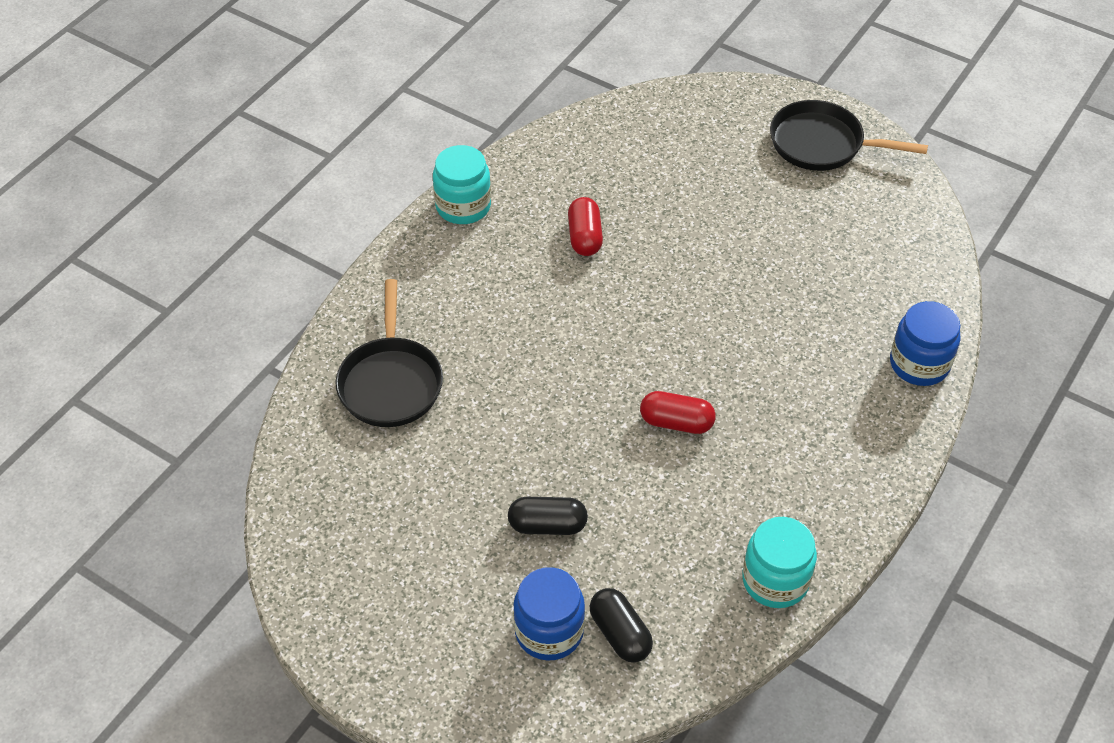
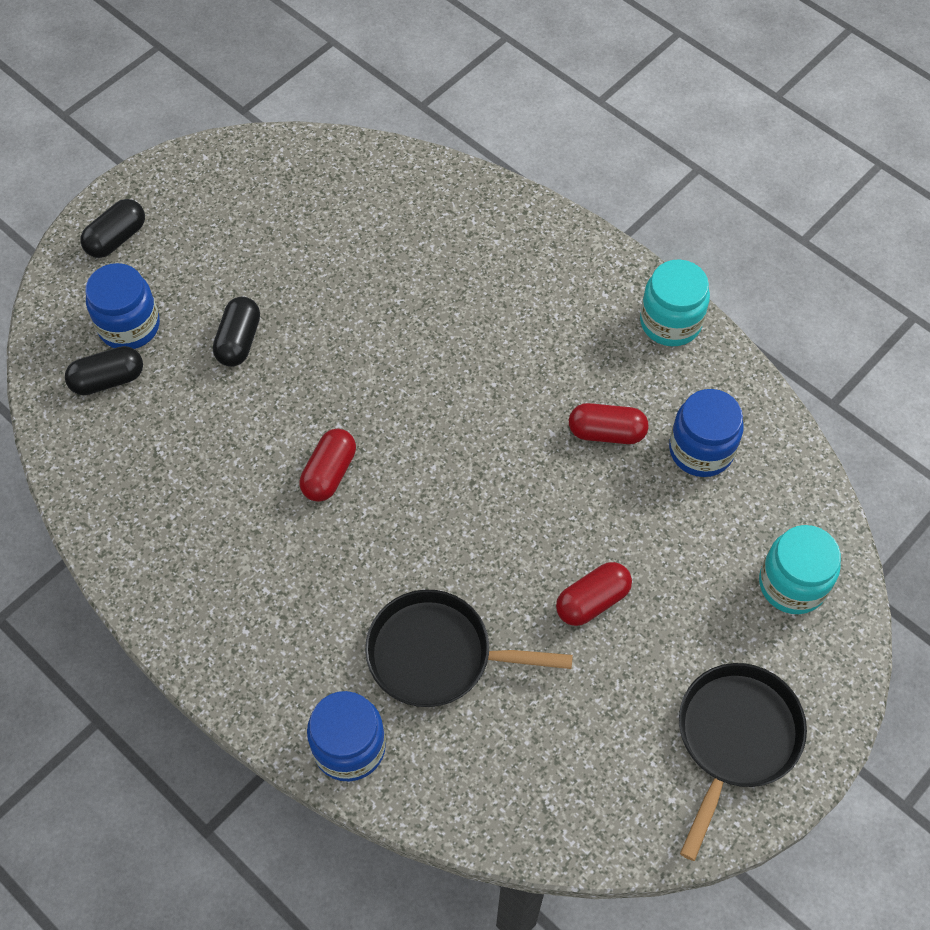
camera: 100 degrees right, 10 degrees up
(390, 382) = (438, 235): black pan -> black pan (438, 655)
(435, 675) = (116, 238): none -> black capsule
(586, 178) = (701, 450): none -> blue jar
(741, 231) = (592, 601): none -> red capsule
(775, 580) = (119, 521): turquoise jar -> turquoise jar (792, 584)

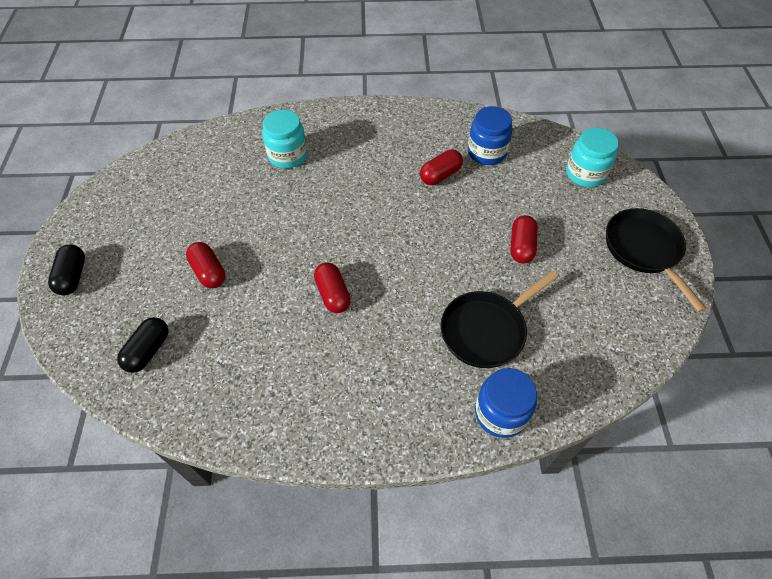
camera: 45 degrees left, 5 degrees down
(129, 326) = (131, 313): blue jar -> none
(239, 341) = (209, 272): black capsule -> red capsule
(670, 322) = (412, 114): turquoise jar -> turquoise jar (287, 156)

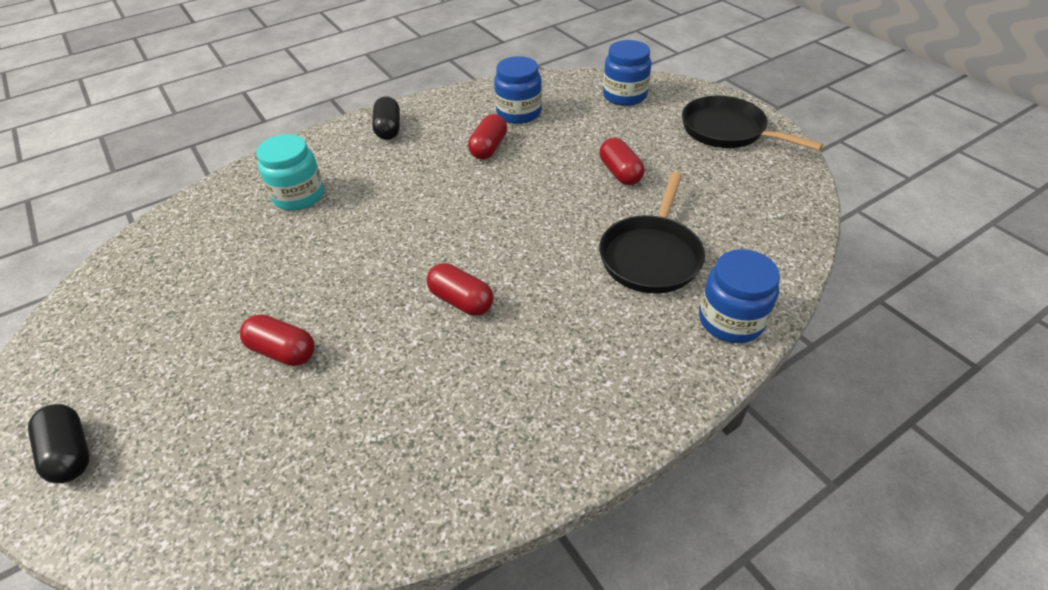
camera: 30 degrees left, 10 degrees down
(148, 350) = (259, 481): black capsule -> black capsule (388, 129)
(585, 174) = (624, 95): turquoise jar -> blue jar

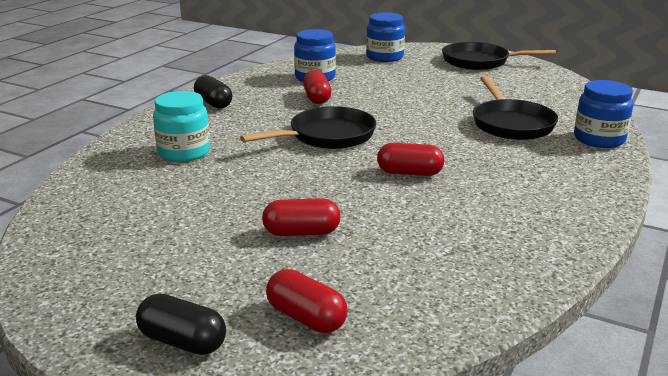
camera: 30 degrees left, 20 degrees down
(440, 213) = (327, 136): none -> black pan
(620, 173) = (435, 92): red capsule -> red capsule (306, 318)

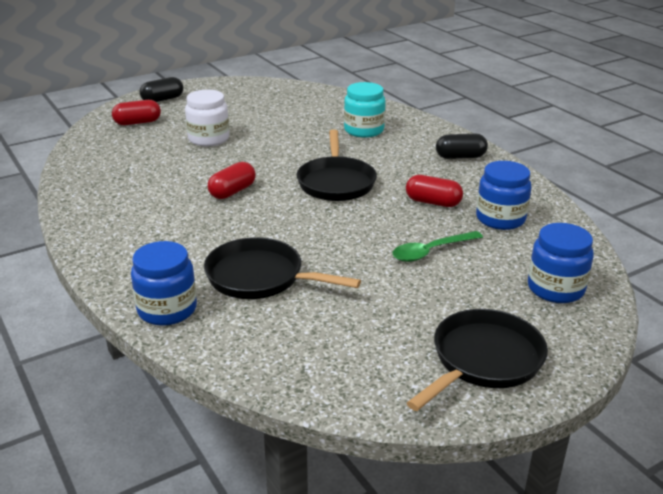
camera: 120 degrees right, 5 degrees up
(301, 232) = (208, 139): red capsule -> white jar
(392, 87) = (430, 252): none -> green spoon

